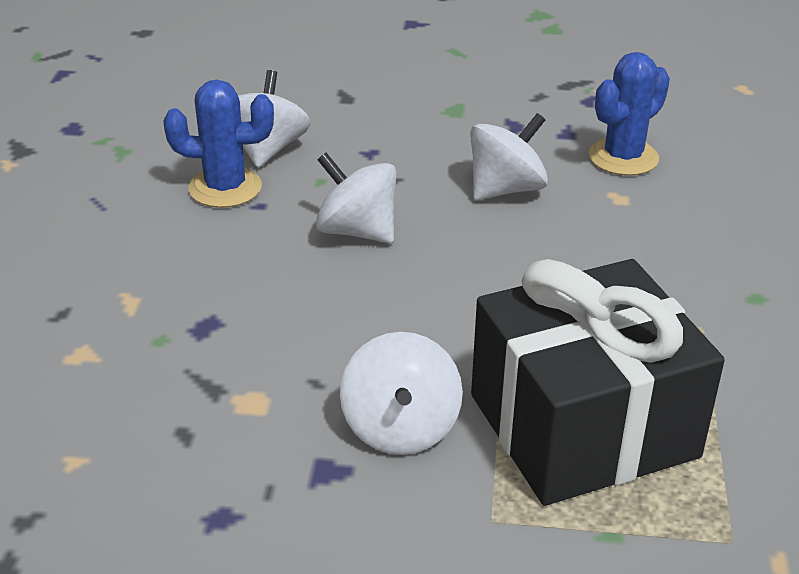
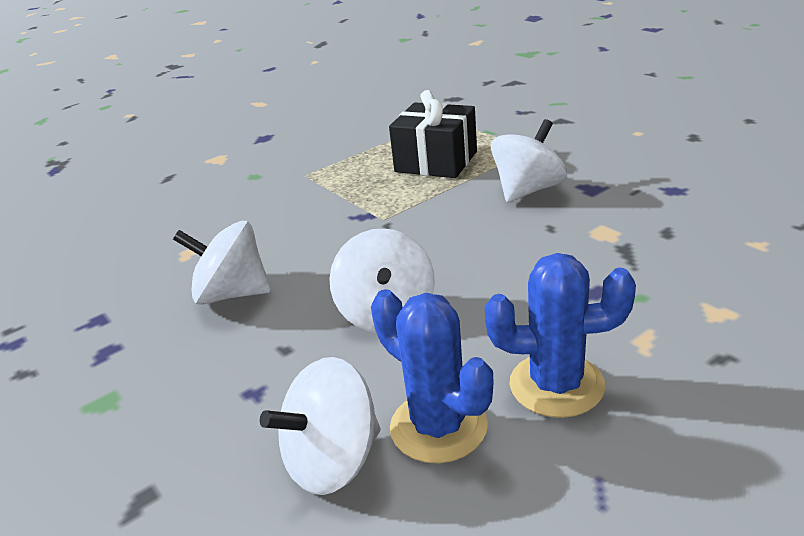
camera: 130 degrees left, 5 degrees down
(583, 425) = (436, 162): black gift -> black gift, size x0.61
(623, 157) = (118, 278): blue cactus -> blue cactus (556, 385)

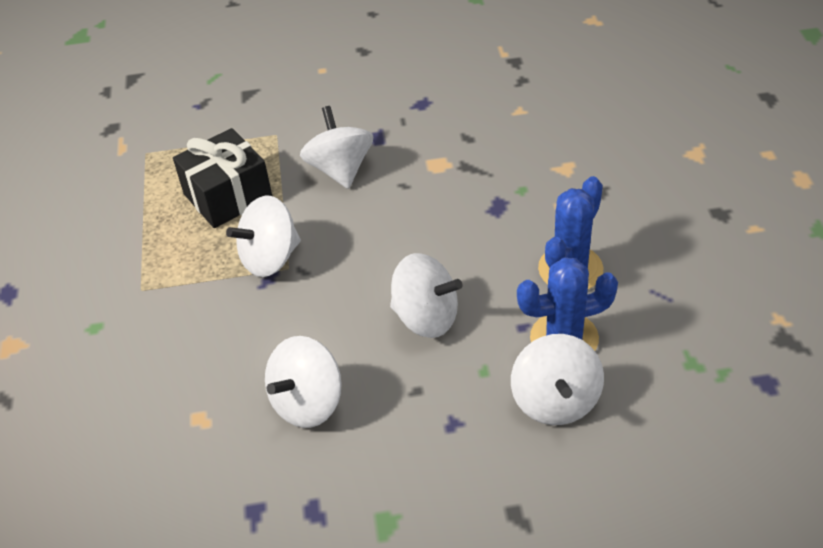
camera: 60 degrees left, 15 degrees up
(385, 206) = (270, 258): none -> white spinning top

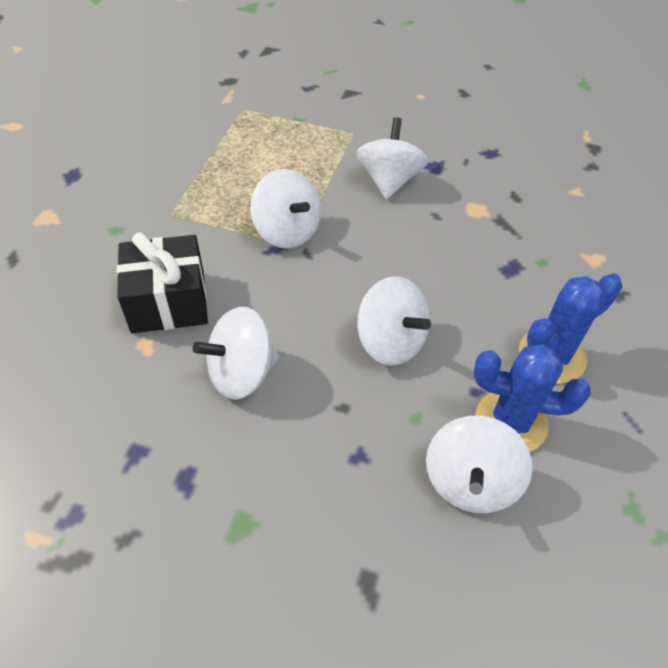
camera: 20 degrees right, 5 degrees up
(228, 196) = (284, 167): black gift -> black gift (168, 302)
(270, 258) = (287, 231): white spinning top -> white spinning top turned 120 degrees counterclockwise

